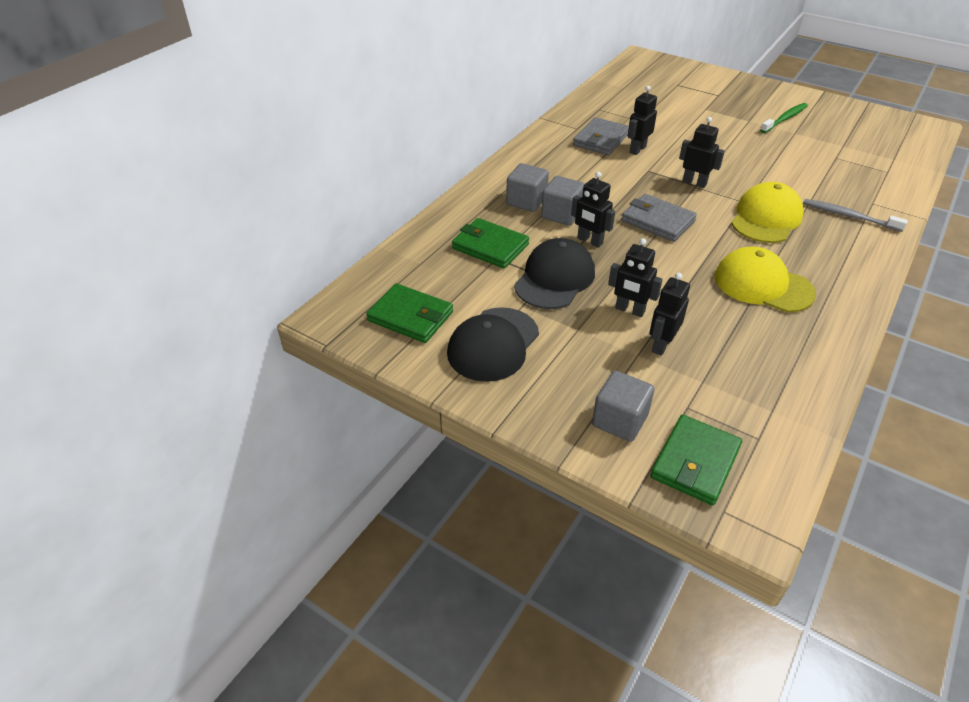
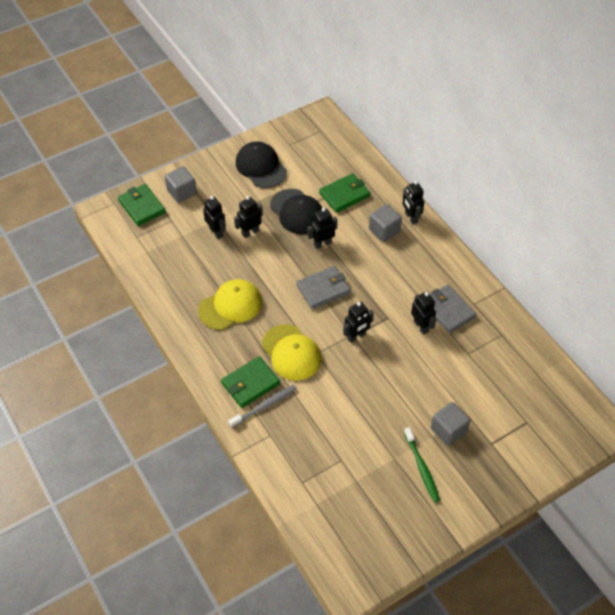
camera: 115 degrees right, 10 degrees up
(410, 316) = (302, 143): green wallet -> green wallet (250, 384)
(489, 188) = (411, 217): none -> black robot
(561, 214) = (359, 242): grey cube -> grey cube (448, 430)

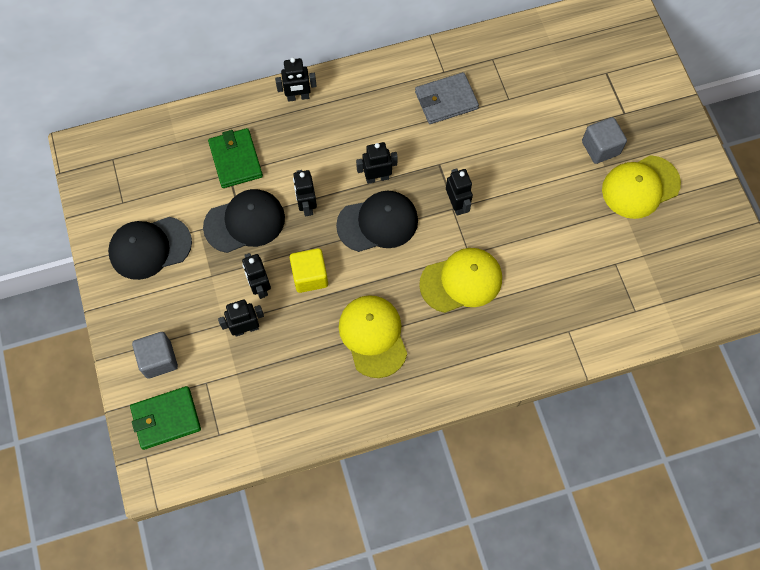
camera: 75 degrees left, 15 degrees up
(250, 384) = (494, 337): green wallet -> none
(264, 406) = (528, 328): grey toothbrush -> none
(266, 258) = (310, 276): none -> yellow cube
(323, 289) = (378, 223): grey wallet -> black cap
(384, 230) = (309, 131): grey cube -> none
(421, 326) = (460, 134): black robot -> black robot (377, 177)
(421, 468) = (640, 187): green toothbrush -> yellow cap

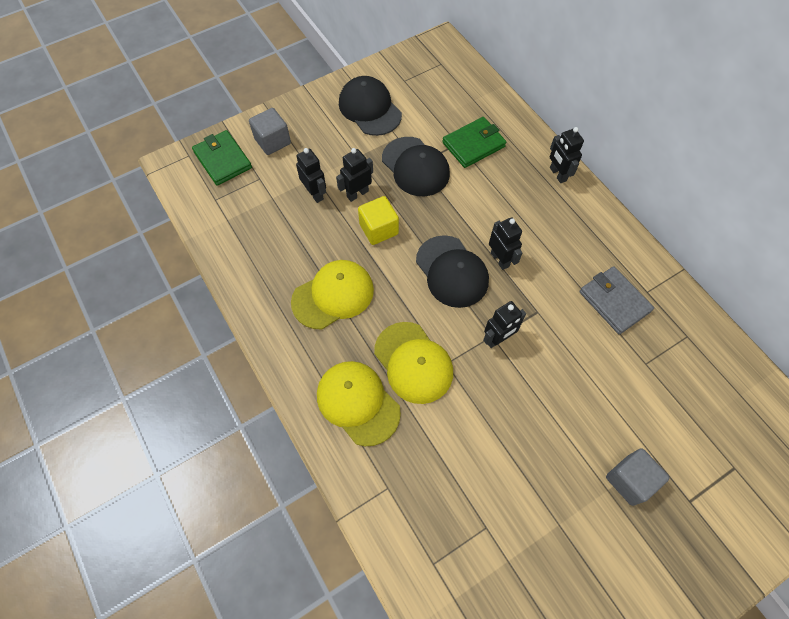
camera: 75 degrees right, 5 degrees down
(307, 205) = (448, 209): black robot -> none
(640, 187) = (598, 540): yellow cap -> yellow cap (358, 403)

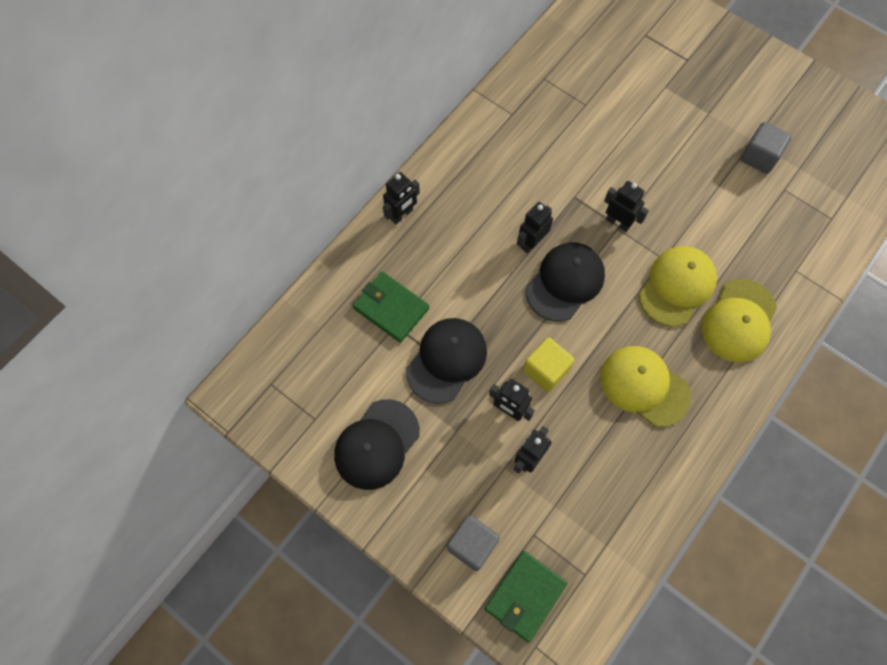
camera: 110 degrees left, 5 degrees up
(614, 301) = (534, 138): grey wallet -> none
(629, 480) = (693, 100): grey cube -> grey cube (759, 157)

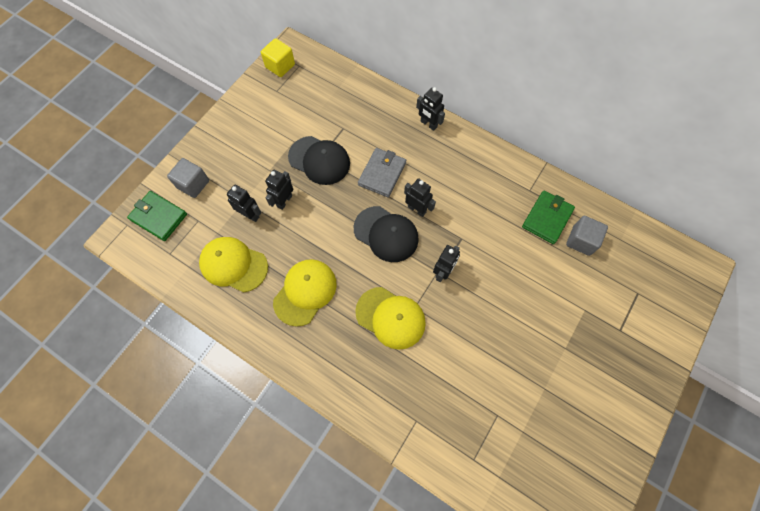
camera: 85 degrees right, 0 degrees up
(377, 444) = (260, 125): black cap -> none
(391, 308) = (355, 124): green wallet -> green wallet (547, 218)
(475, 280) = (382, 174): none -> grey wallet
(546, 370) = (315, 223): yellow cube -> yellow cube (280, 66)
(739, 321) = (364, 367): yellow cap -> yellow cap (233, 265)
(759, 157) = (528, 393): grey cube -> grey cube (581, 240)

